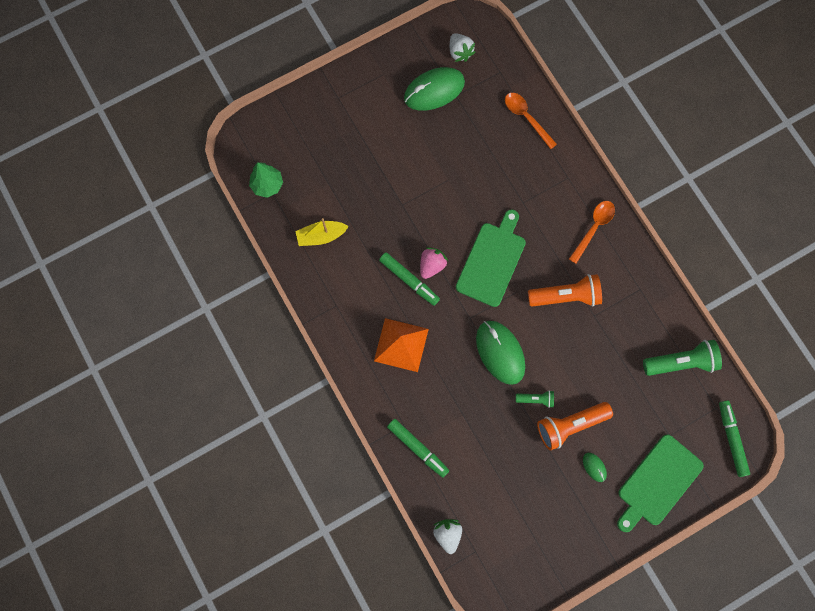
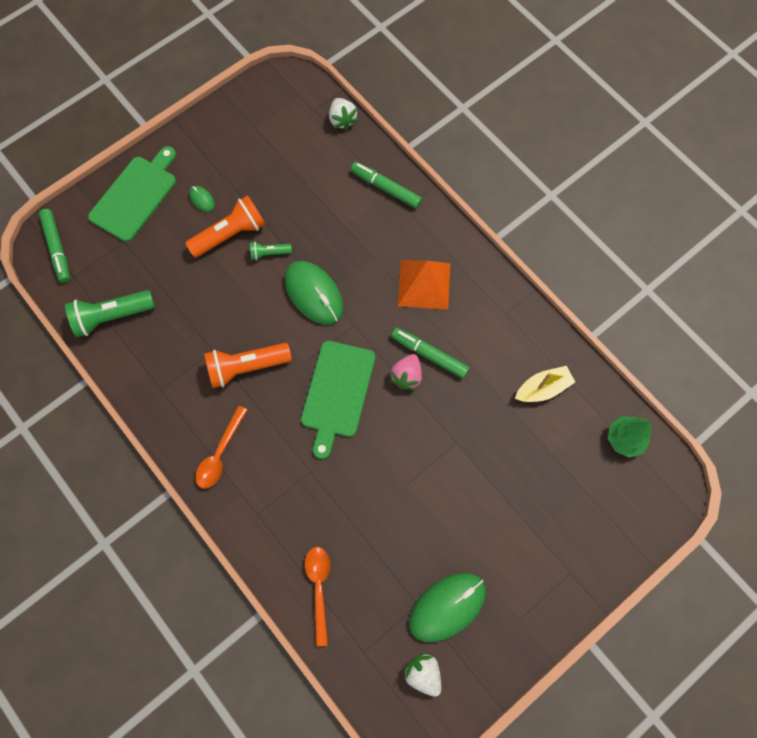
camera: 170 degrees right, 5 degrees down
(526, 118) = (319, 588): orange spoon -> orange spoon turned 135 degrees counterclockwise

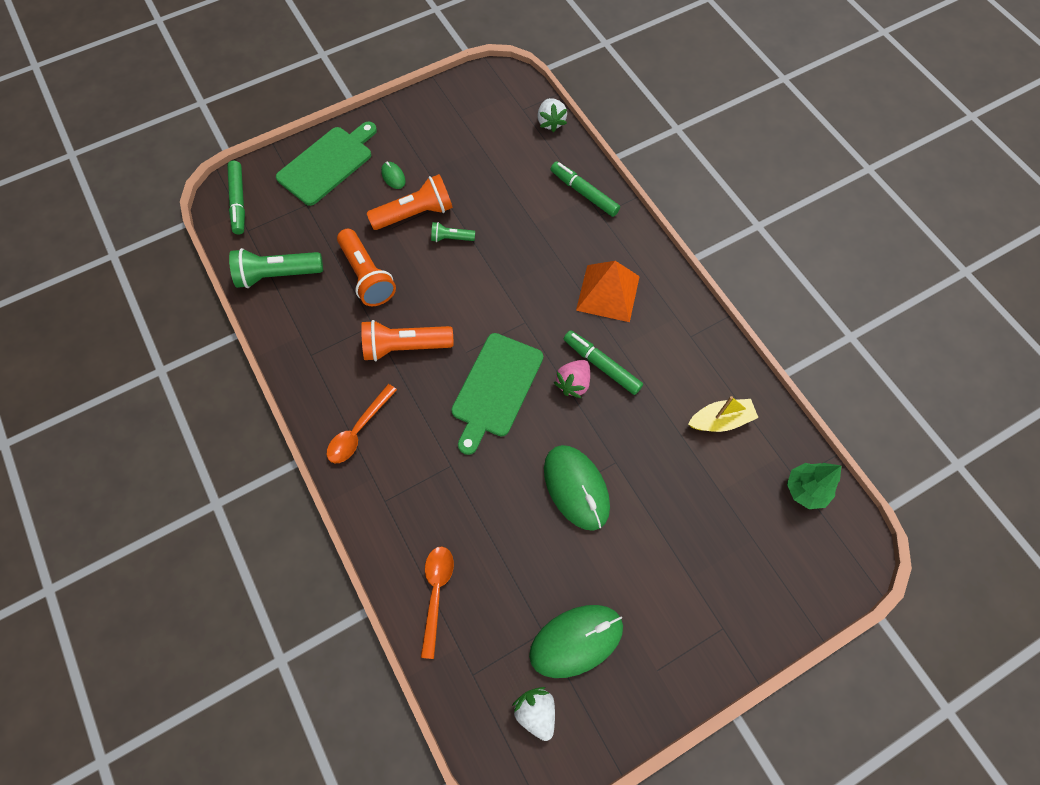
camera: 10 degrees right, 5 degrees down
(197, 304) = (367, 276): none -> orange flashlight
(314, 294) = (490, 285): green mouse -> green mouse (576, 488)

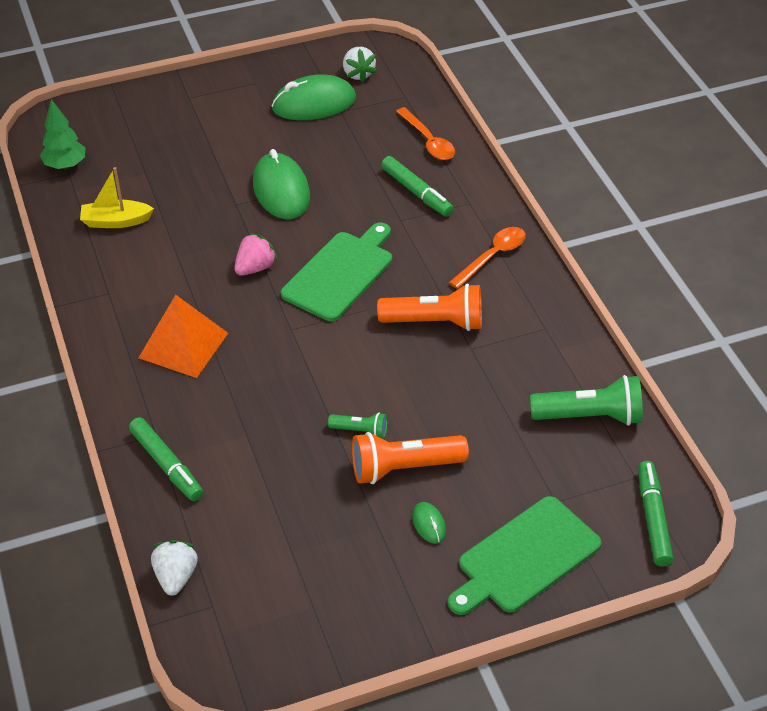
camera: 170 degrees left, 20 degrees down
(367, 276) = (475, 400): orange flashlight -> none
(436, 593) = (428, 141): orange spoon -> orange spoon turned 45 degrees counterclockwise
(601, 365) = (218, 279): green marker -> green marker (416, 192)

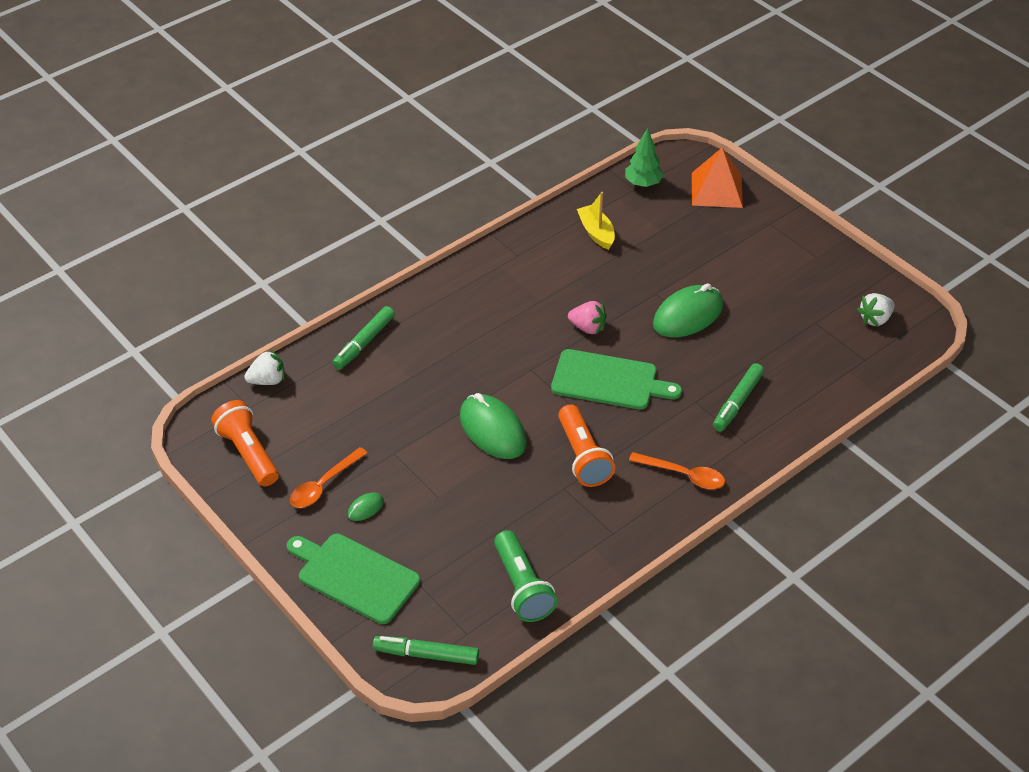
camera: 70 degrees right, 0 degrees up
(183, 345) = (484, 313): orange pyramid -> orange pyramid (716, 190)
(314, 104) = (813, 302): green mouse -> green mouse (492, 430)
(360, 431) = (442, 442): green flashlight -> none
(404, 468) = (415, 478): orange flashlight -> orange flashlight (248, 453)
(428, 141) = (812, 392): orange spoon -> orange spoon (324, 485)
(653, 518) = (426, 654): green marker -> green marker turned 150 degrees counterclockwise

